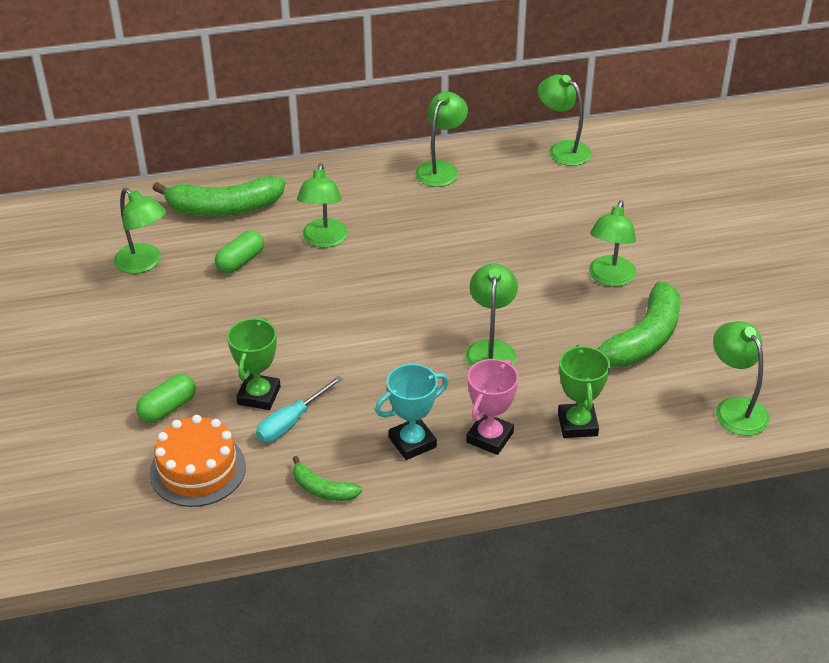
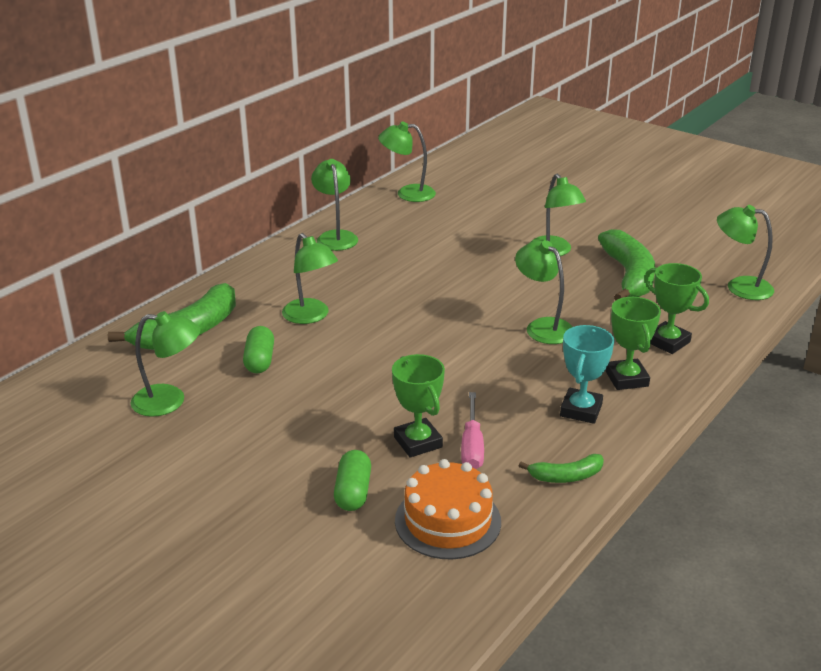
camera: 40 degrees left, 10 degrees down
(291, 422) = (472, 446): turquoise screwdriver -> pink screwdriver
(489, 437) = (626, 379): pink trophy -> green trophy

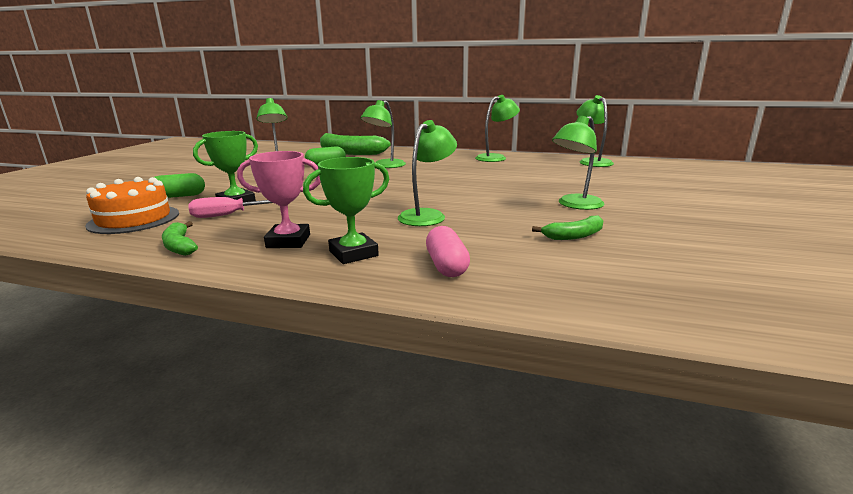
camera: 70 degrees right, 10 degrees down
(581, 410) = (288, 241): turquoise trophy -> pink trophy
(628, 276) = (574, 236): green banana -> green banana, size x0.50
(668, 342) = (446, 266): green trophy -> pink capsule
(740, 286) = (652, 298): green lamp -> none

